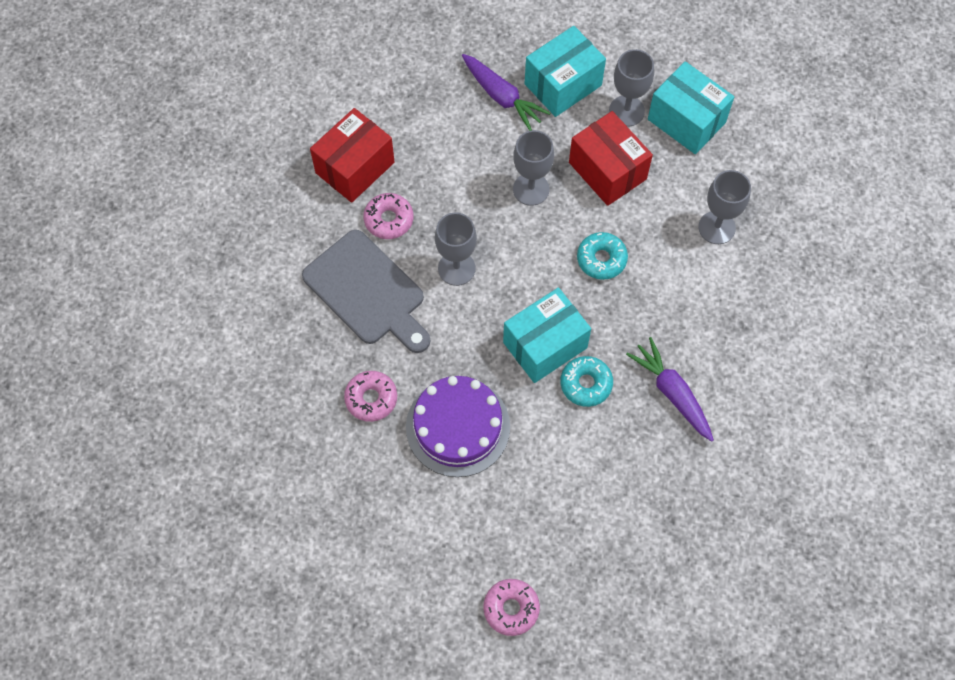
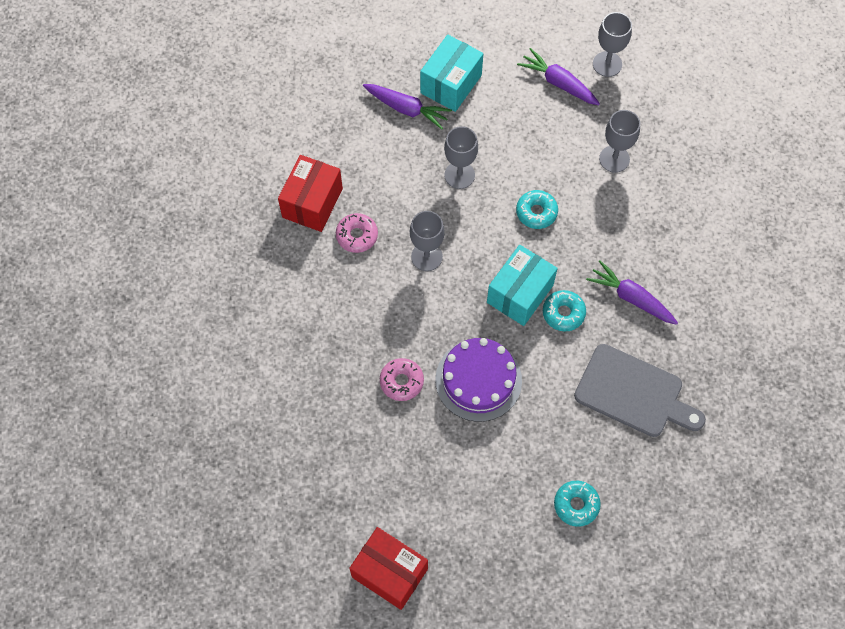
camera: 20 degrees left, 0 degrees up
(367, 291) = (364, 298): grey cutting board -> grey cutting board (633, 393)
(511, 608) = (576, 505): pink donut -> turquoise donut
(607, 171) = (513, 141): red box -> red box (389, 573)
(626, 111) = (509, 89): grey goblet -> grey goblet (607, 64)
(686, 121) = (558, 83): turquoise box -> purple carrot

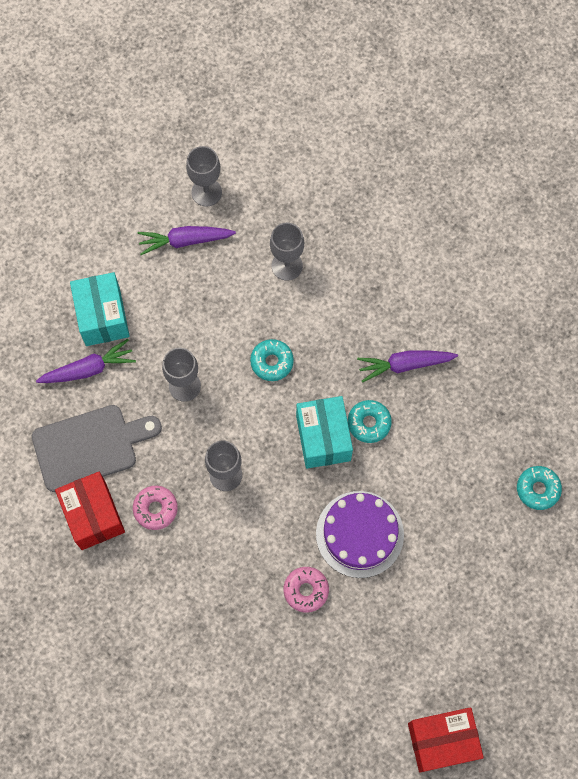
camera: 45 degrees left, 5 degrees up
(576, 505) = (518, 559): turquoise donut -> turquoise donut (538, 489)
(633, 393) = (476, 436): grey cutting board -> grey cutting board (90, 446)

